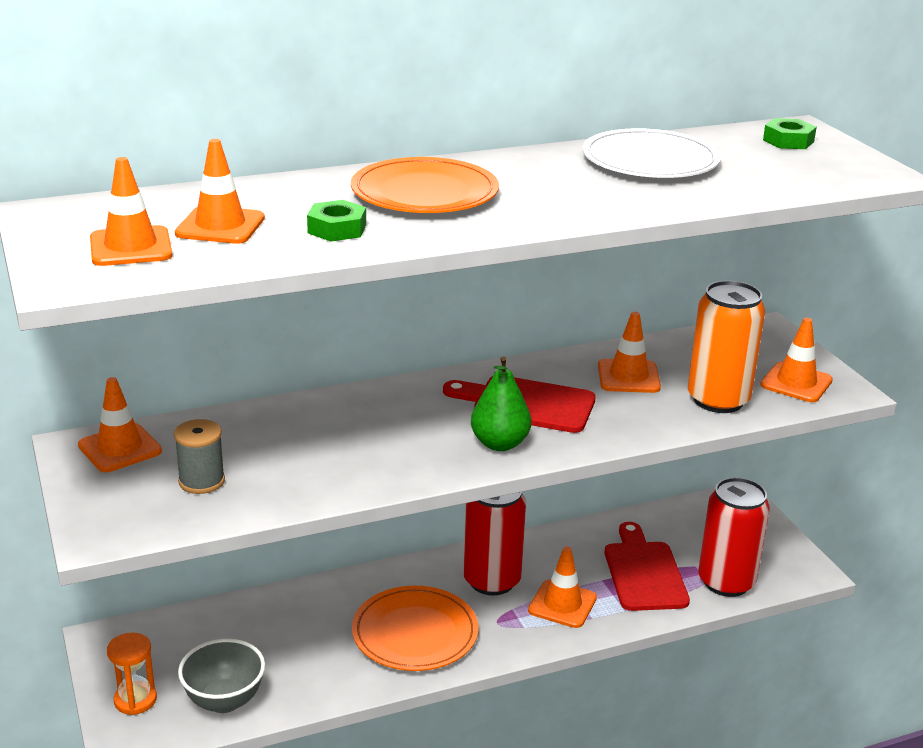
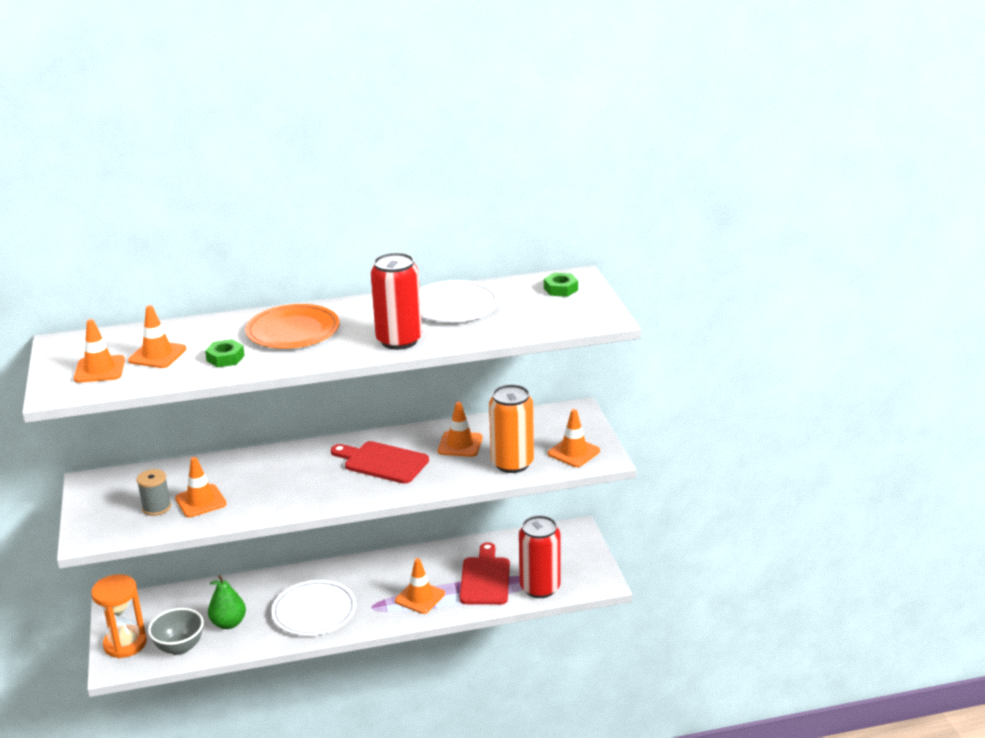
camera: 10 degrees right, 0 degrees up
(120, 448) = (114, 484): orange traffic cone -> orange traffic cone (200, 501)
(135, 700) = (125, 644): orange hourglass -> orange hourglass, size x1.60
(415, 633) = (314, 611): orange plate -> white plate
(492, 580) = (378, 579): red can -> red can (399, 340)
(499, 444) = (351, 489): green pear -> green pear (228, 623)

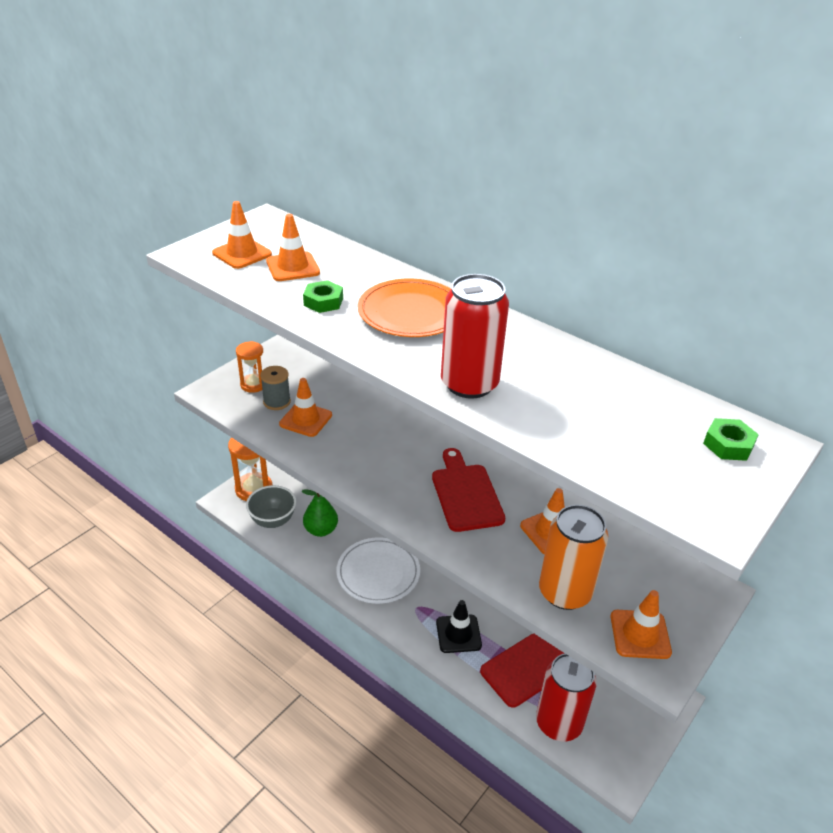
camera: 50 degrees right, 10 degrees up
(115, 511) = (253, 385): none -> orange hourglass
(420, 597) = (458, 634): orange traffic cone -> black traffic cone
(454, 306) = (583, 384): white plate -> none

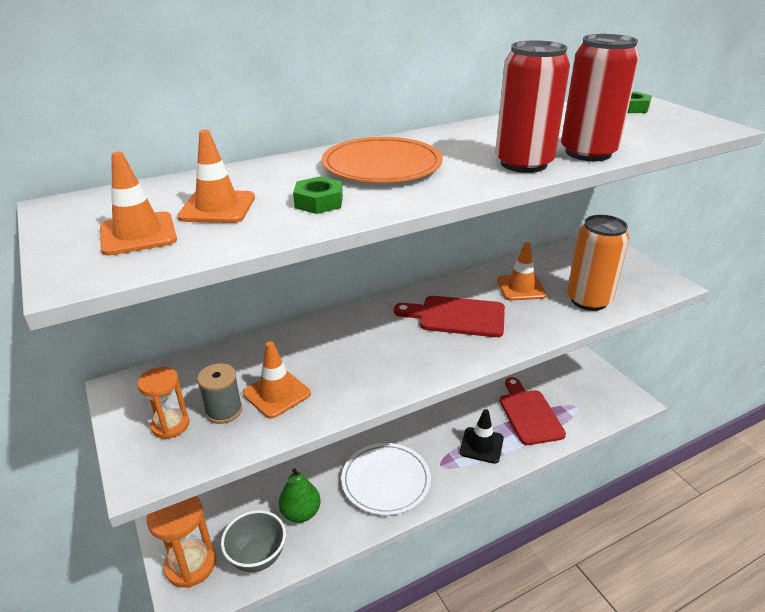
camera: 65 degrees left, 5 degrees down
(558, 723) = (584, 415): red can -> red can (588, 153)
(640, 634) = (636, 281): orange traffic cone -> none

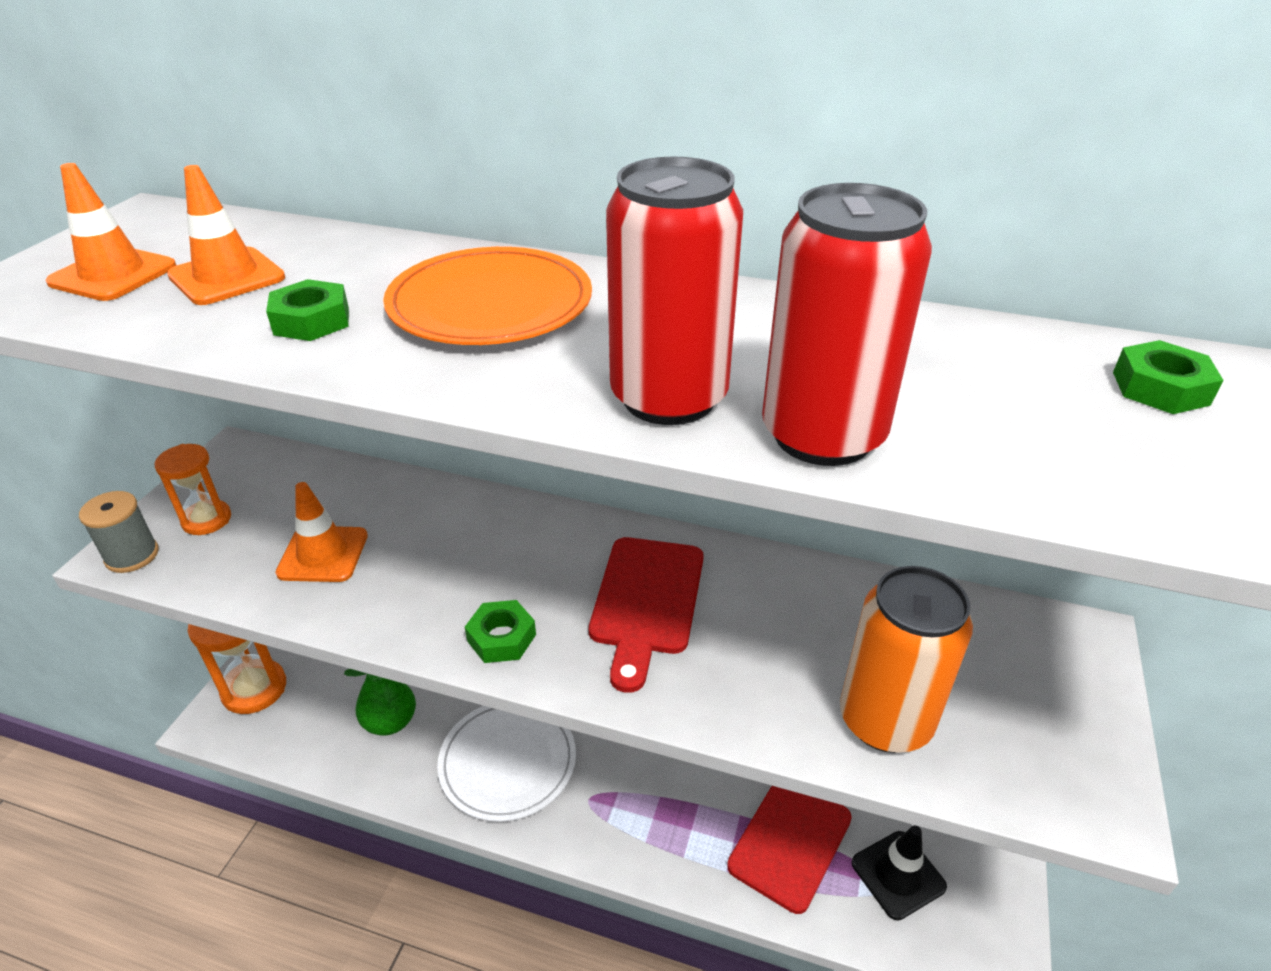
camera: 45 degrees right, 5 degrees up
(224, 411) = (260, 538): grey spool -> grey spool (132, 556)
(257, 557) = (304, 732): grey bowl -> none
(424, 365) = (501, 638): none -> green nut
(456, 316) = (646, 601): red cutting board -> red cutting board turned 135 degrees counterclockwise
(481, 445) = (670, 819): black traffic cone -> black traffic cone (898, 874)
(520, 288) = (807, 622): orange traffic cone -> none

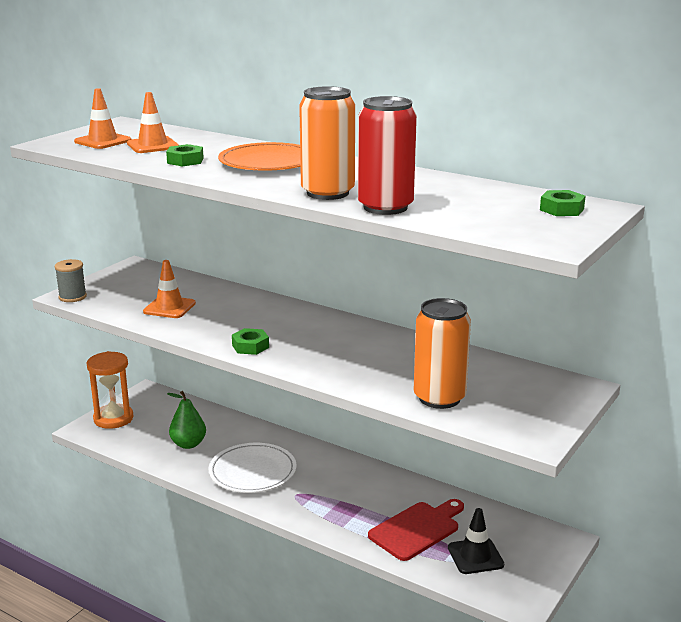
camera: 15 degrees right, 15 degrees down
(207, 520) = (113, 289): orange hourglass -> none
(646, 601) = (335, 344): red cutting board -> none
(669, 398) = (327, 193): red can -> orange can

